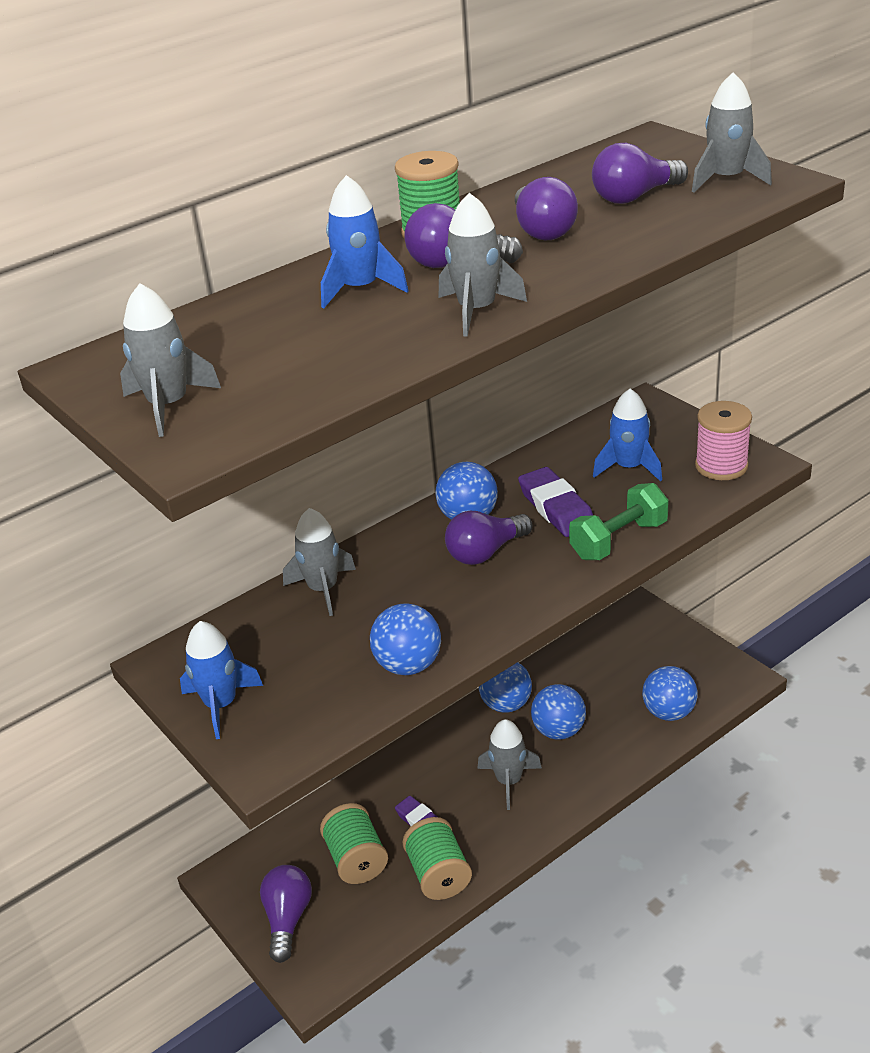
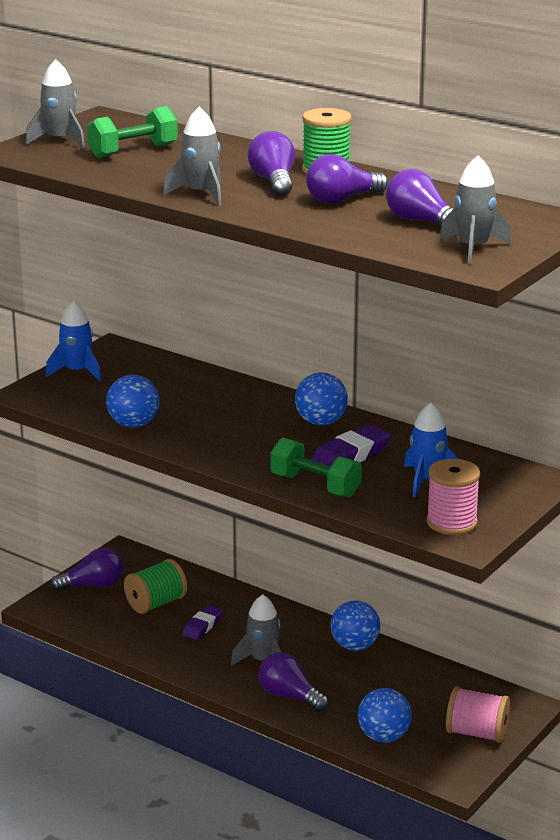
camera: 70 degrees right, 10 degrees down
(266, 349) = (133, 151): none -> green dumbbell
(323, 589) = (208, 383): grey rocket -> none
(360, 289) = (225, 162): blue rocket -> none
(438, 874) = (152, 642): green spool -> none
(485, 552) = (276, 434): purple light bulb -> purple light bulb (289, 696)
(559, 730) = (333, 678): blue ball -> none
(676, 649) = (476, 733): none -> pink spool

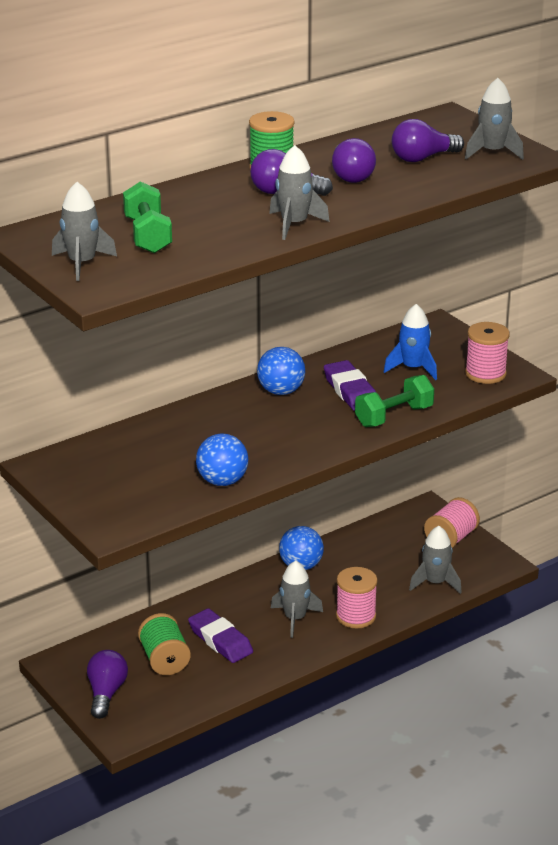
camera: 70 degrees left, 5 degrees up
(77, 372) = (82, 494): blue rocket -> none
(202, 626) = (220, 640): purple eraser -> purple eraser, size x1.54
(289, 696) = (356, 616): purple light bulb -> pink spool
(383, 737) = (435, 583): blue ball -> grey rocket

